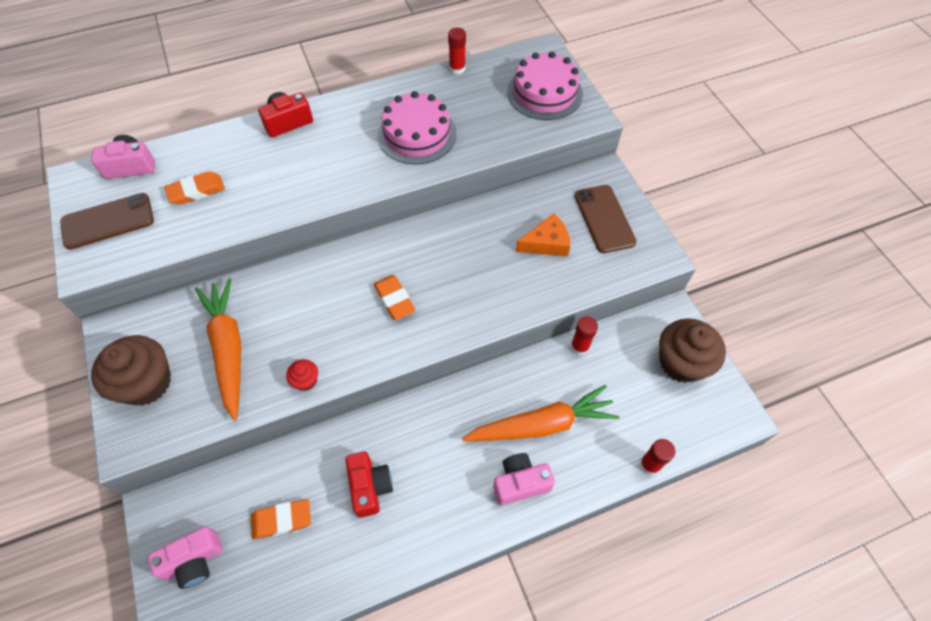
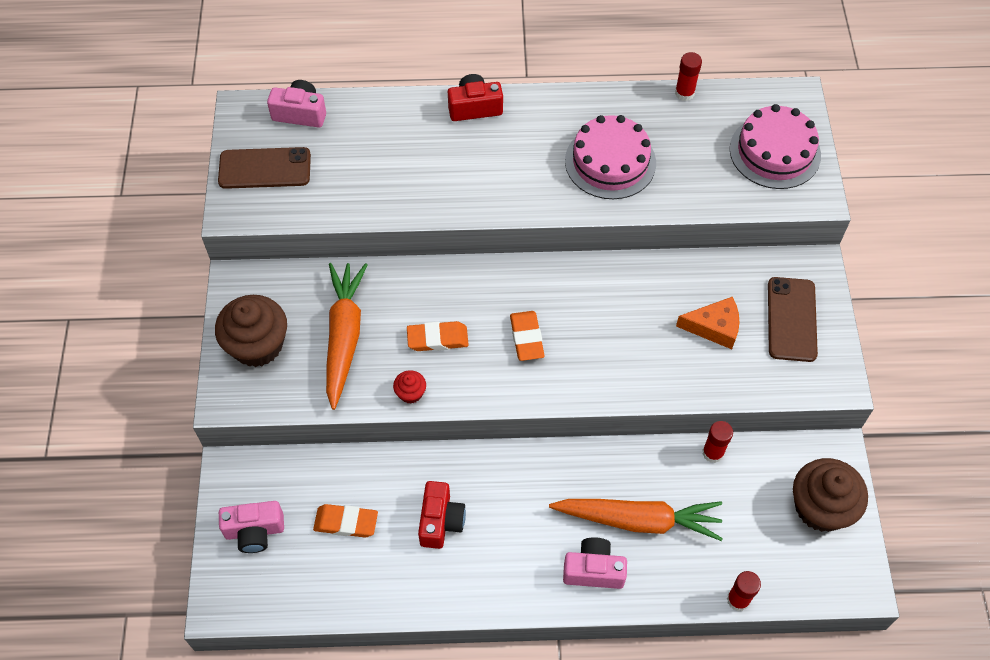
camera: 20 degrees right, 0 degrees up
(196, 191) = (359, 160): orange eraser -> orange eraser (437, 339)

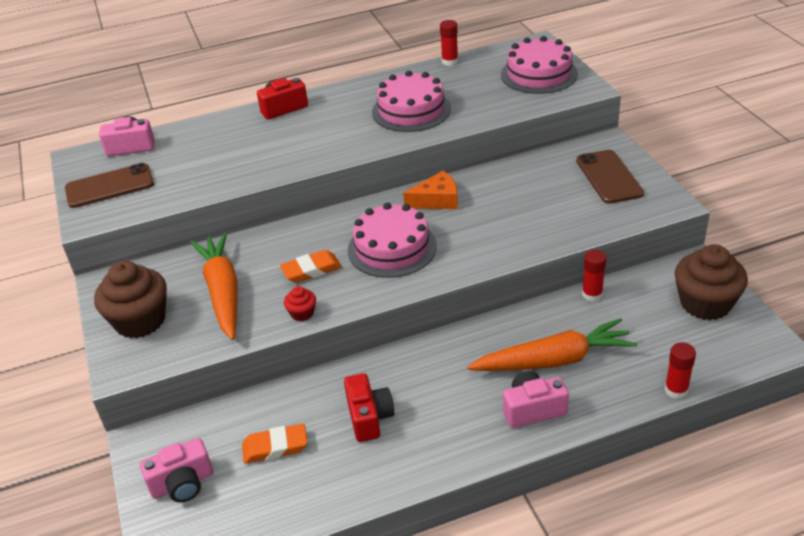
camera: 15 degrees left, 20 degrees down
(526, 338) = (392, 248): orange eraser -> pink cake
(714, 327) = (549, 198): orange cheese -> orange cheese (437, 200)

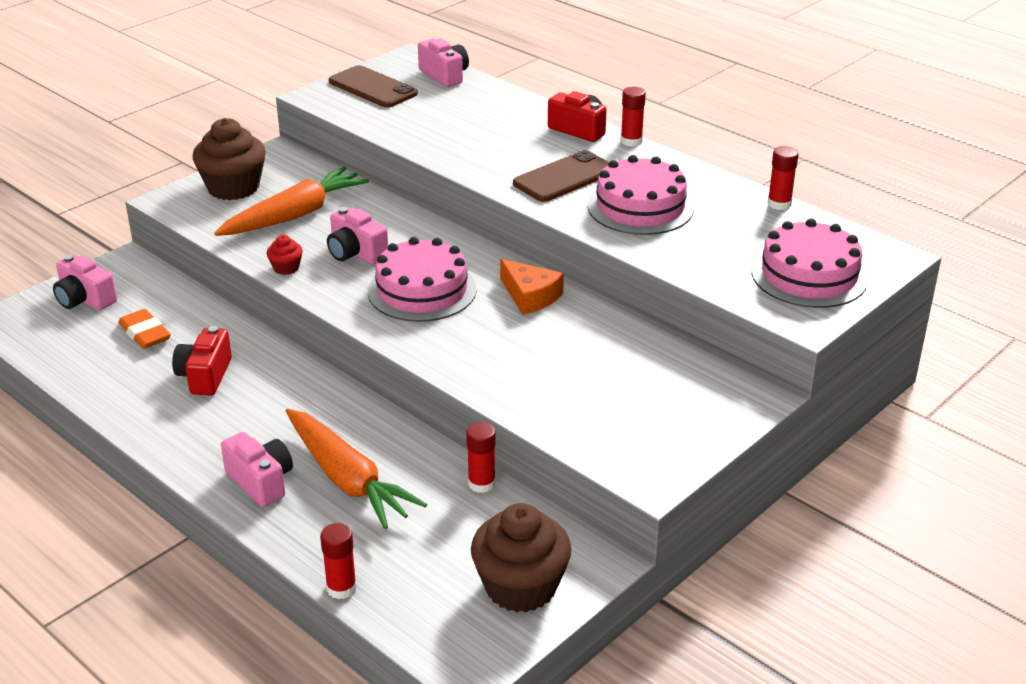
camera: 60 degrees right, 5 degrees down
(311, 270) = (356, 253): orange eraser -> pink camera
(320, 92) = (631, 141): none -> red glue stick
(369, 417) = (205, 376): red camera -> red camera turned 135 degrees clockwise
(609, 177) = (674, 414): brown phone -> brown phone (564, 177)

